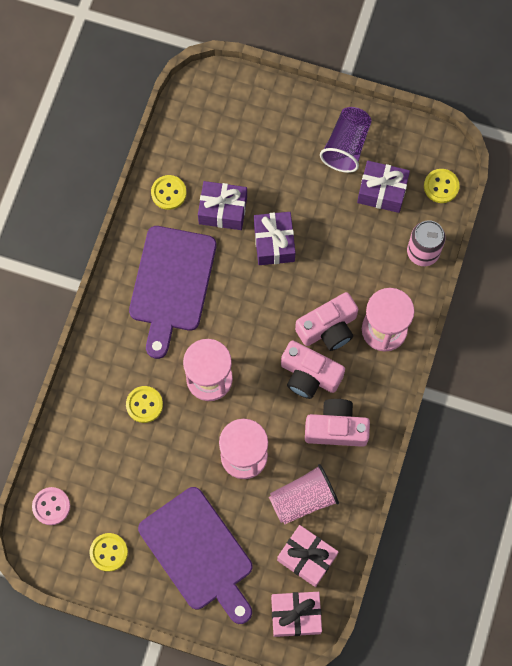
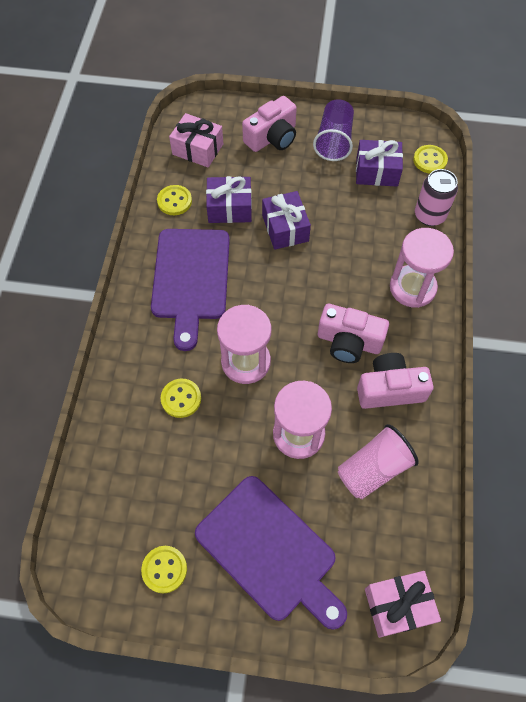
camera: 10 degrees left, 10 degrees down
(51, 506) = (90, 527): pink button -> none
(307, 558) = (393, 534): pink gift -> pink gift (197, 149)
(328, 328) = (357, 295): pink camera -> pink camera (272, 137)

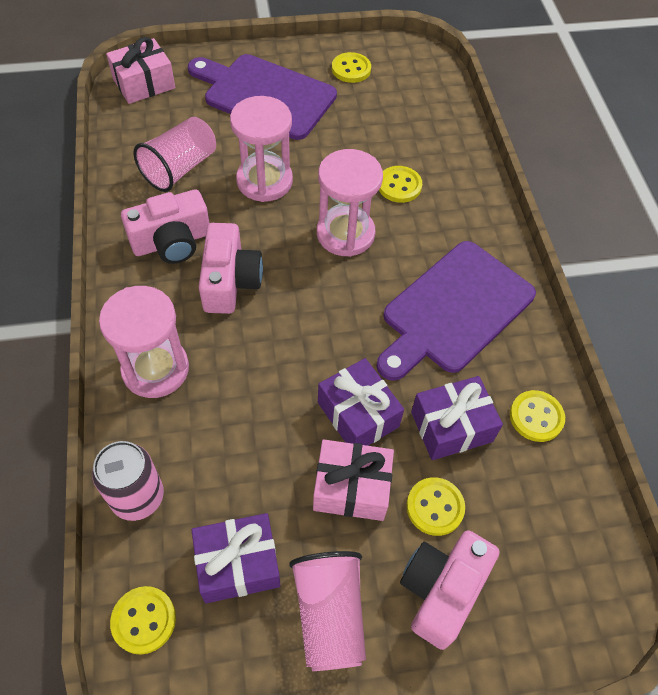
camera: 160 degrees right, 5 degrees down
(191, 279) = (453, 310): purple cutting board -> purple cutting board turned 120 degrees counterclockwise
(197, 149) = (554, 525): pink gift -> pink gift (351, 487)
(259, 172) = (435, 507): none -> yellow button
(334, 141) = (329, 615): purple cup -> pink cup
(349, 342) = (230, 281): pink camera -> pink camera turned 90 degrees clockwise

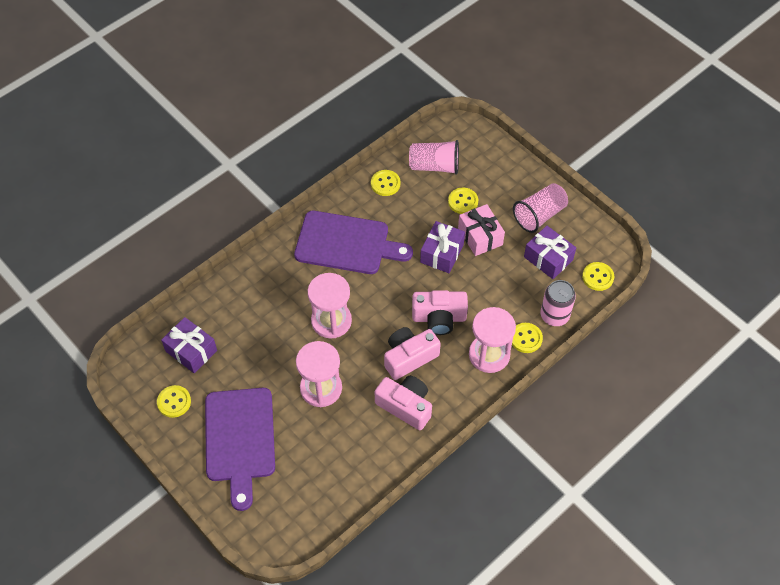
camera: 120 degrees left, 0 degrees up
(144, 83) = (283, 528): pink gift -> none
(180, 168) = (346, 444): pink cup -> pink cup (434, 166)
(399, 186) = (271, 314): yellow button -> yellow button (526, 338)
(442, 590) = (497, 183): pink camera -> pink camera (439, 318)
(451, 427) = (417, 213): purple gift -> purple gift (191, 351)

